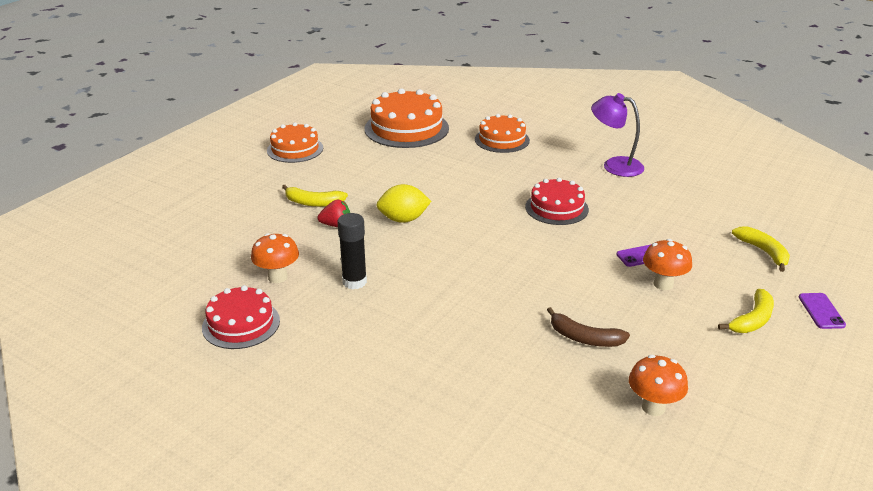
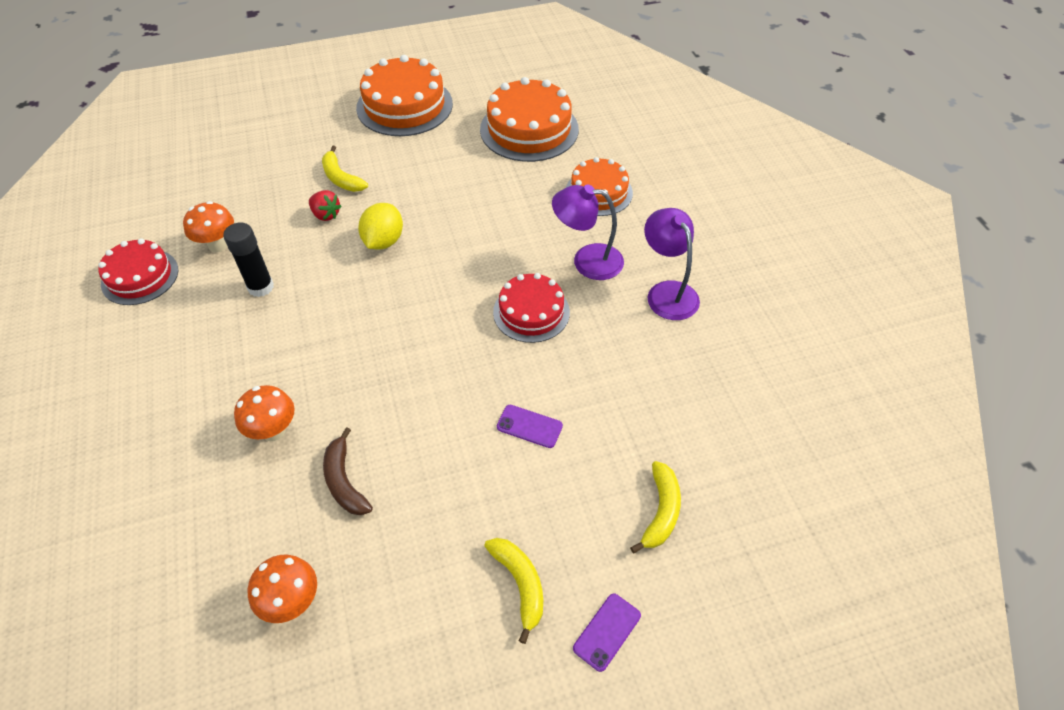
camera: 40 degrees right, 20 degrees up
(295, 149) = (404, 106): orange cake -> orange cake, size x1.58
(403, 219) = (383, 241): yellow lemon -> yellow lemon turned 75 degrees clockwise
(548, 172) = (587, 261): none -> purple lamp
(663, 284) = (498, 475): orange mushroom -> orange mushroom (273, 431)
(752, 320) = (520, 584): yellow banana -> yellow banana turned 105 degrees counterclockwise

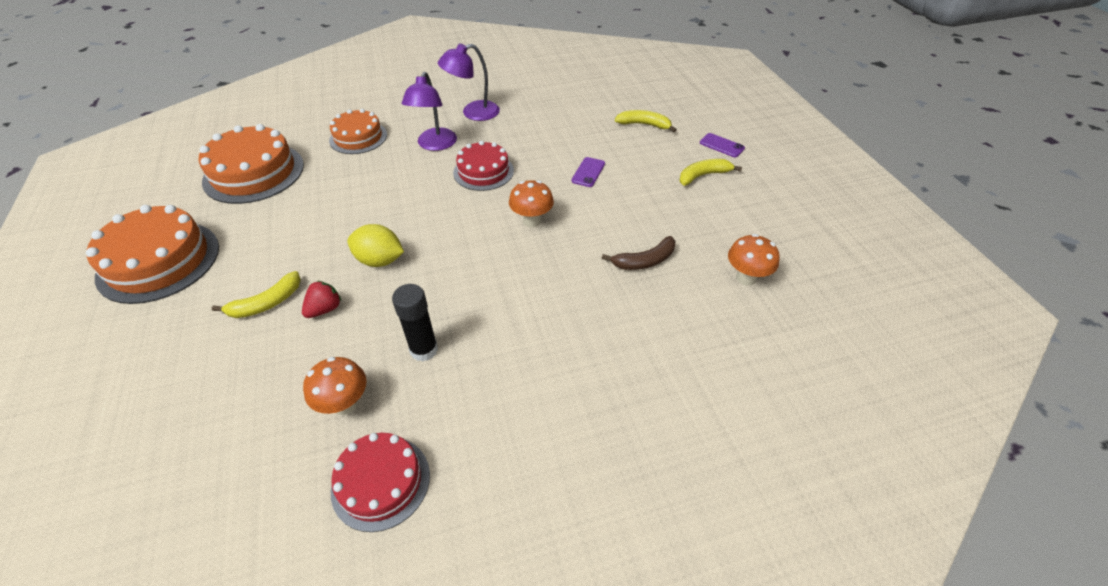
camera: 90 degrees left, 5 degrees down
(273, 431) = (602, 311): orange mushroom -> orange mushroom (532, 221)

